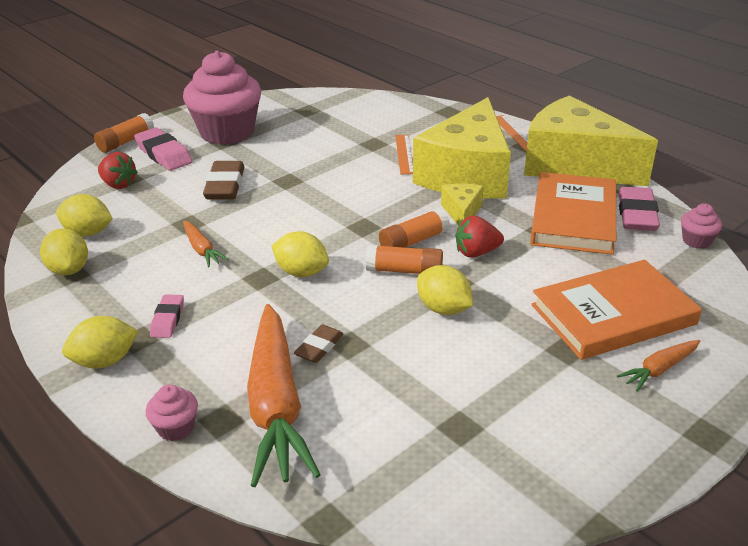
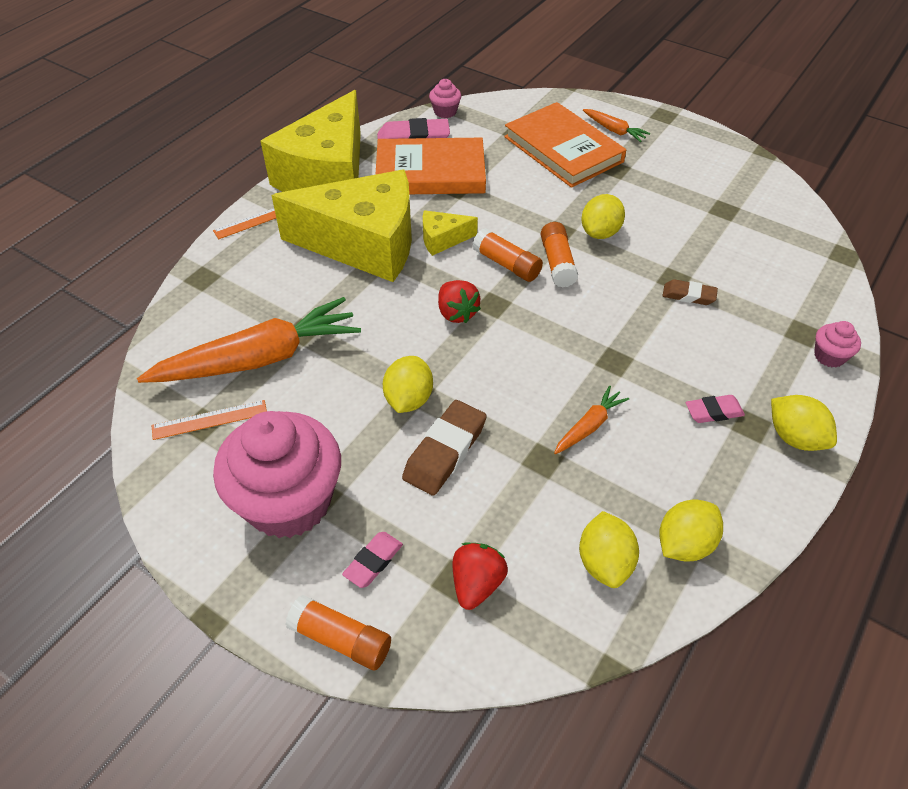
camera: 105 degrees left, 15 degrees up
(164, 154) = (373, 562): pink eraser -> pink eraser, size x0.59
(225, 186) = (445, 451): brown eraser -> brown eraser turned 45 degrees counterclockwise
(276, 405) = (767, 305): orange carrot -> orange carrot (259, 358)
(301, 272) = (592, 332): yellow lemon -> yellow lemon (408, 399)
(404, 154) = (325, 299): orange ruler -> orange ruler (209, 420)
(476, 252) = (509, 223): red strawberry -> red strawberry (456, 313)

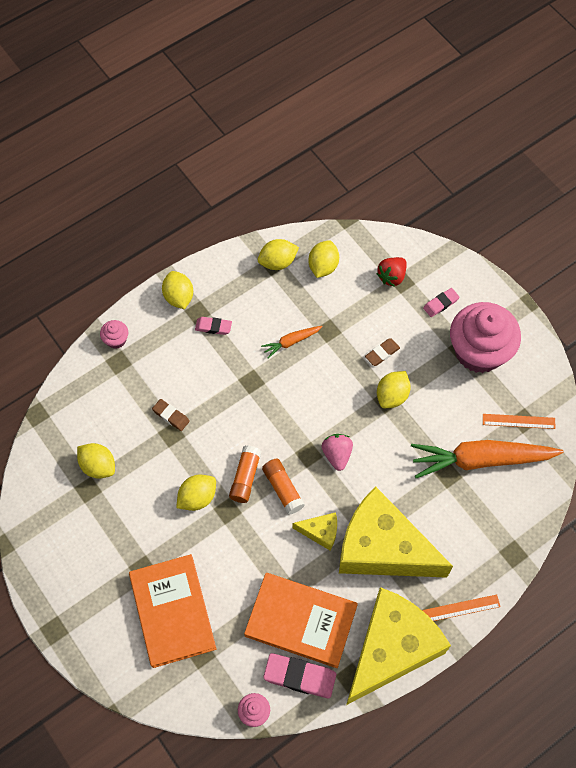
camera: 160 degrees left, 15 degrees up
(341, 639) = (466, 272): orange glue stick -> none
(445, 451) = (382, 353): brown eraser -> brown eraser, size x0.59
(456, 313) = (337, 454): red strawberry -> pink strawberry
(614, 130) = (113, 623): orange carrot -> none
(731, 230) = (98, 466): none -> yellow lemon

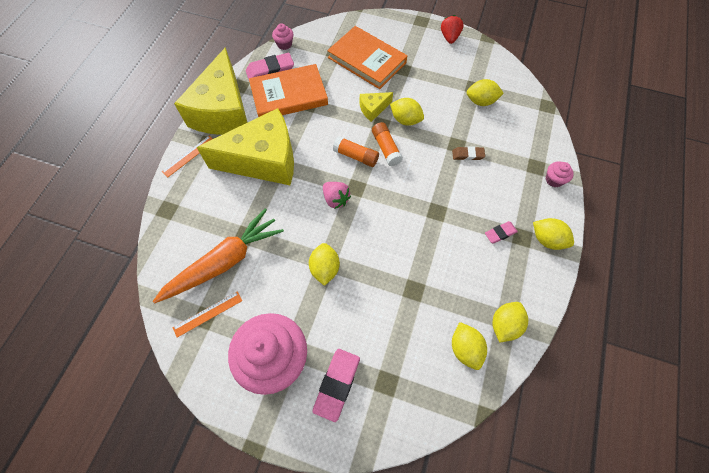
camera: 145 degrees right, 0 degrees up
(197, 497) = (405, 120): yellow lemon -> yellow lemon turned 75 degrees counterclockwise
(291, 342) = (434, 260): orange carrot -> none
(320, 532) = (311, 146): yellow cheese -> yellow cheese (373, 109)
(382, 353) = (356, 299): brown eraser -> none
(392, 276) = (399, 382): red strawberry -> red strawberry (449, 37)
(440, 304) = (337, 384): pink eraser -> pink eraser, size x1.70

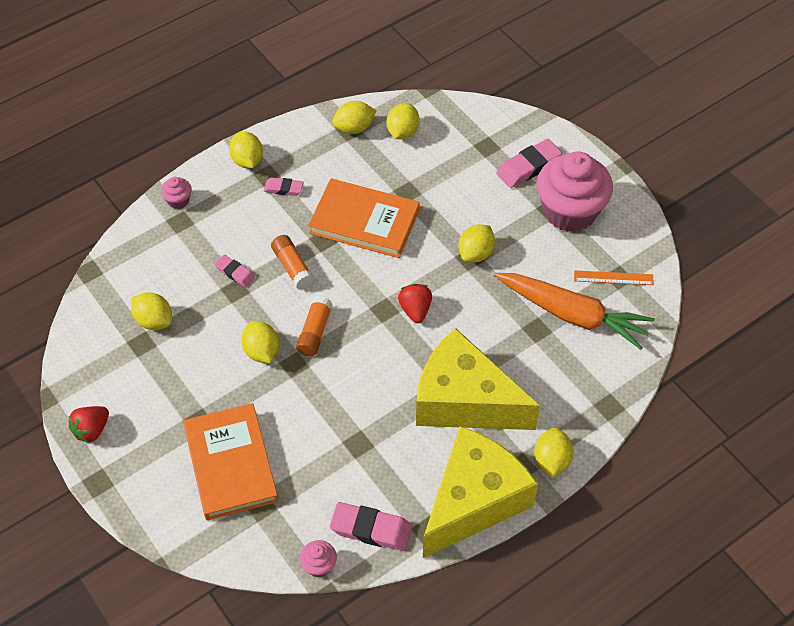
camera: 145 degrees left, 10 degrees down
(189, 156) = (551, 461): orange ruler -> yellow lemon
(224, 262) = (572, 315): orange carrot -> orange carrot turned 150 degrees counterclockwise
(289, 95) = (373, 473): orange book -> orange book (364, 221)
(336, 199) = (415, 310): pink strawberry -> red strawberry
(356, 156) = (355, 343): orange glue stick -> orange glue stick (292, 267)
(373, 109) = (286, 388): yellow cheese -> none
(467, 155) = (235, 273): brown eraser -> pink eraser

